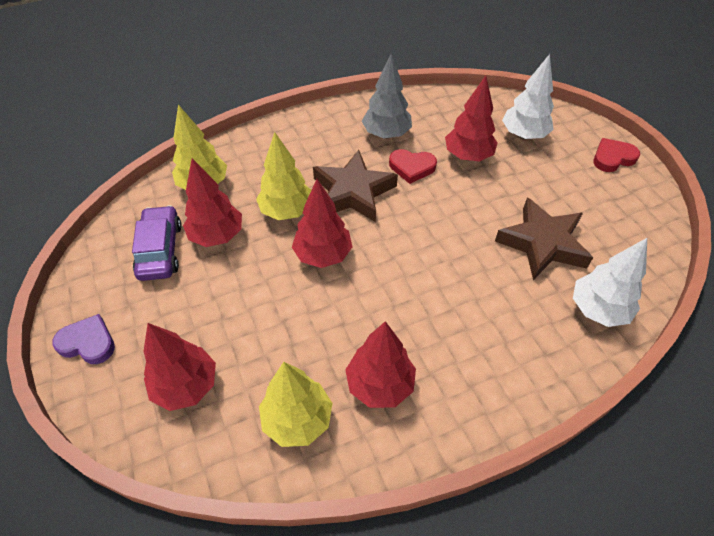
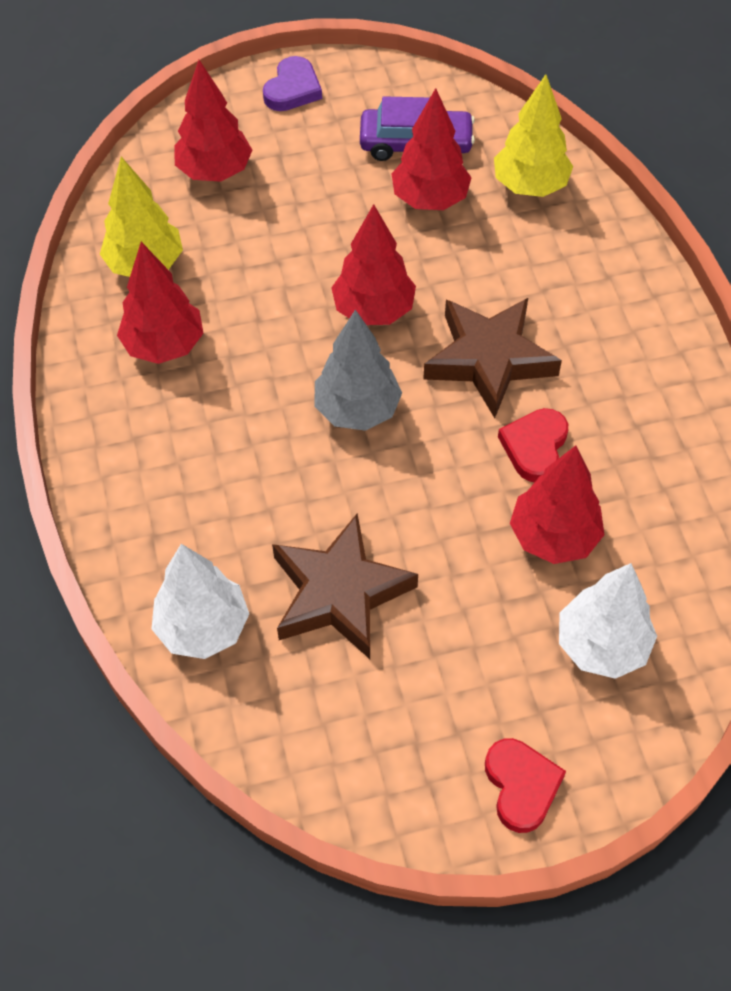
camera: 100 degrees right, 5 degrees up
(286, 211) = (463, 276): yellow tree -> none
(386, 134) = (622, 424): grey tree -> grey tree (357, 410)

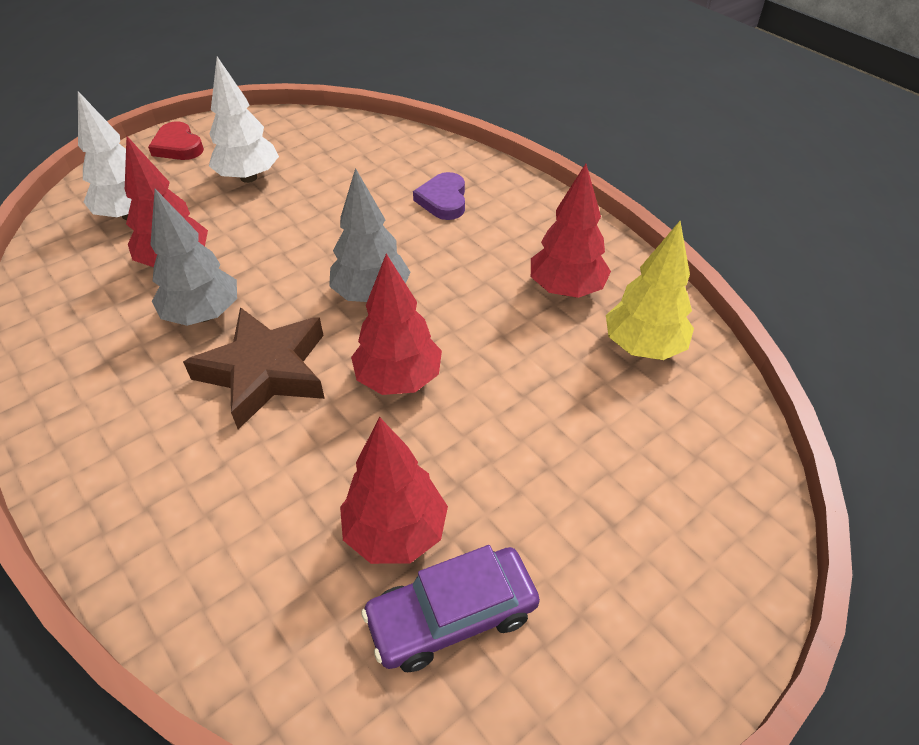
camera: 155 degrees right, 10 degrees down
(203, 627) = (409, 154): white tree -> white tree (248, 177)
(215, 171) = (665, 471): red tree -> none
(292, 89) = (674, 645): purple heart -> purple heart (443, 200)
(339, 593) = (329, 191): brown star -> none
(530, 186) = (270, 607): yellow tree -> none
(534, 447) = (203, 315): red heart -> grey tree

